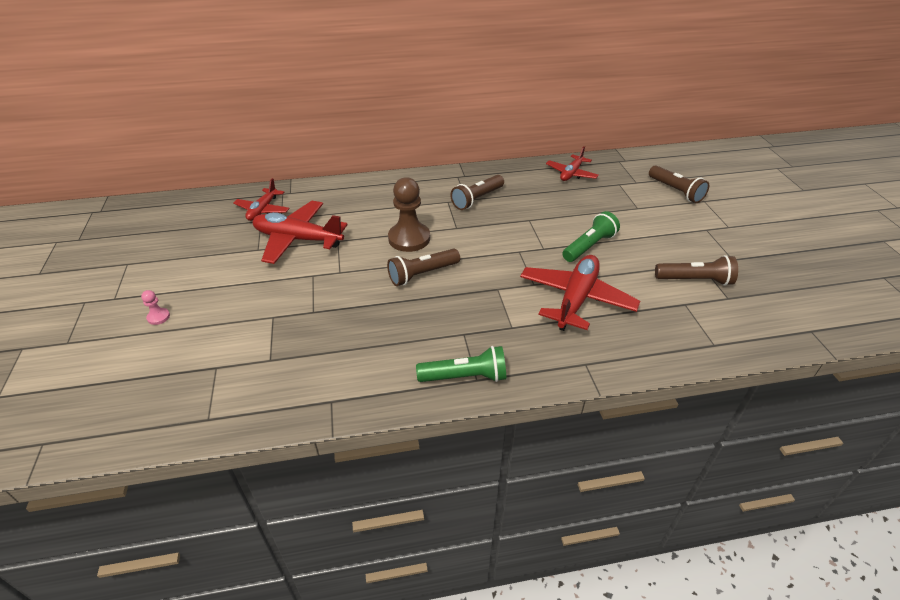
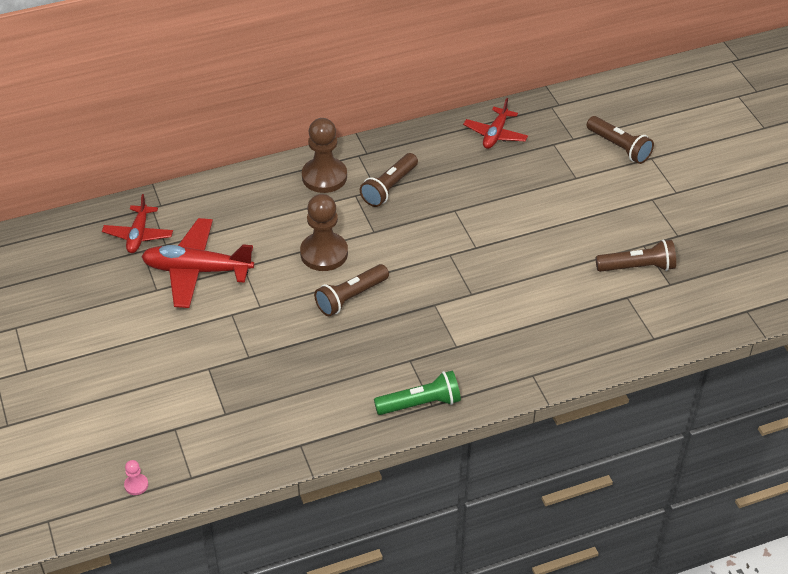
camera: 10 degrees left, 5 degrees up
(158, 317) = (88, 385): pink pawn -> pink pawn (136, 485)
(426, 187) = (324, 177): none -> brown pawn
(576, 299) = (517, 306): red plane -> none
(589, 246) = (525, 238): green flashlight -> none

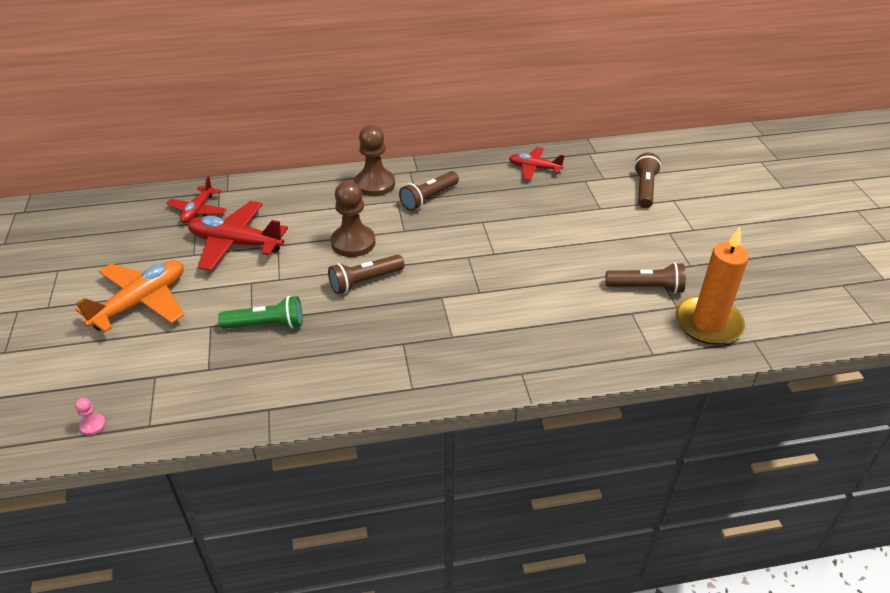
camera: 10 degrees right, 5 degrees down
(125, 352) = (141, 303): none -> orange plane
(420, 404) = (401, 385): green flashlight -> green flashlight (266, 325)
(495, 134) = (534, 168): red plane -> red plane turned 75 degrees clockwise
(619, 147) = (645, 189): brown flashlight -> brown flashlight turned 135 degrees counterclockwise
(702, 299) = (708, 323): none -> orange candle

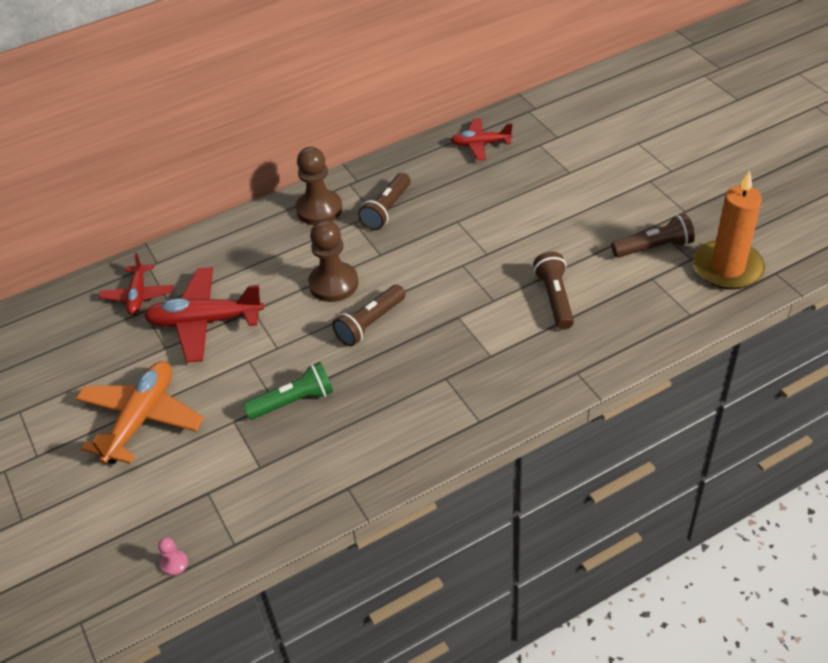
camera: 15 degrees left, 5 degrees up
(645, 189) = (604, 138): brown flashlight -> brown flashlight (555, 298)

